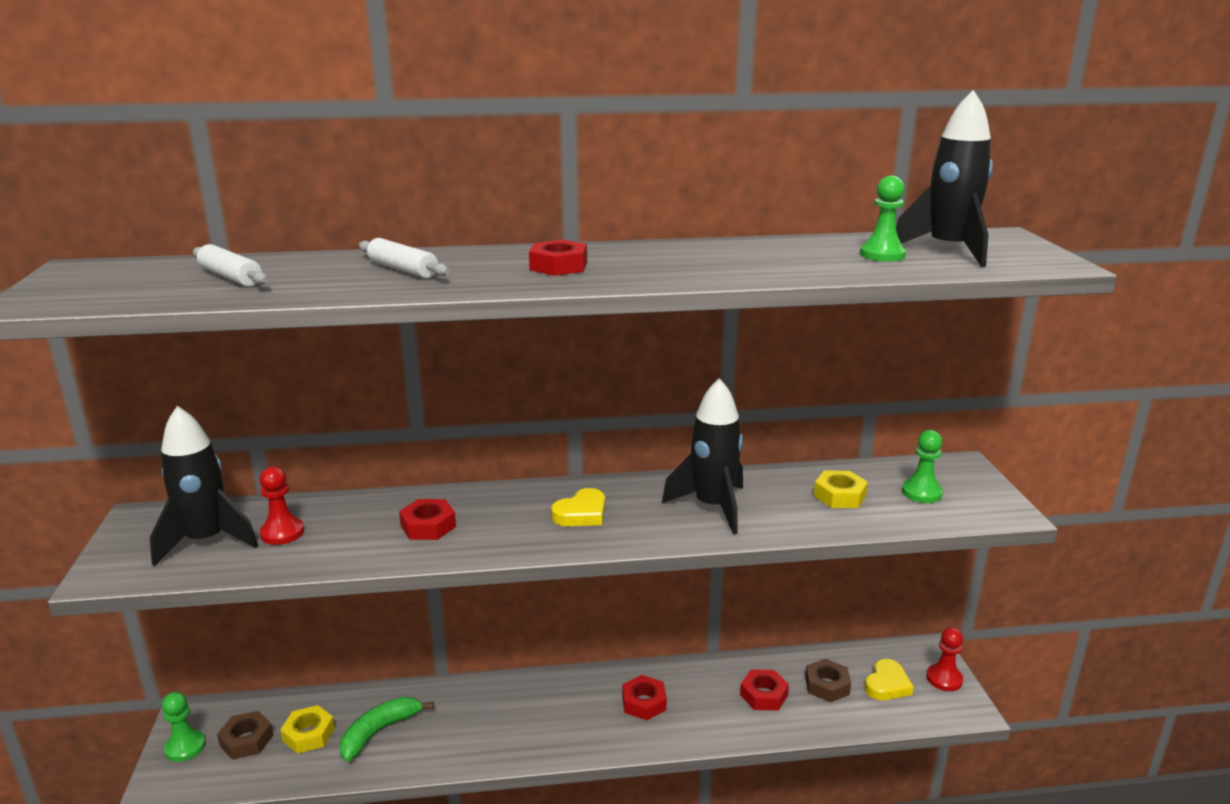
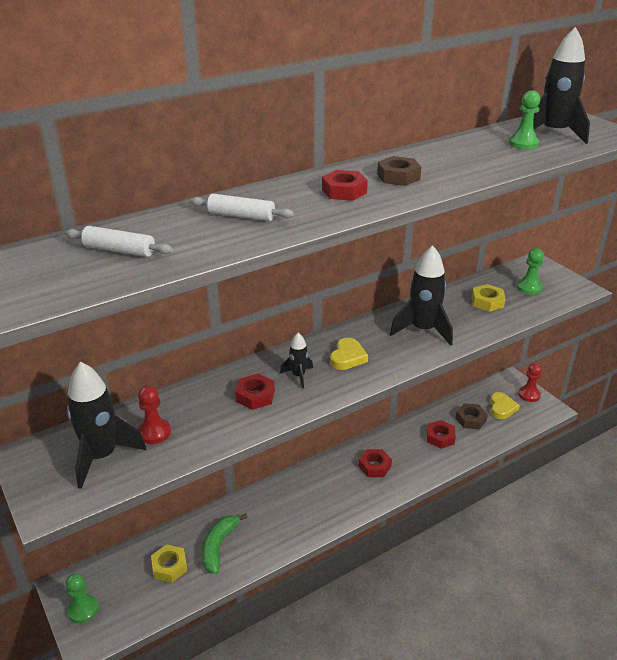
camera: 25 degrees left, 10 degrees up
(246, 740) = (126, 587): brown nut -> brown nut (398, 177)
(500, 518) = (298, 376): none -> black rocket

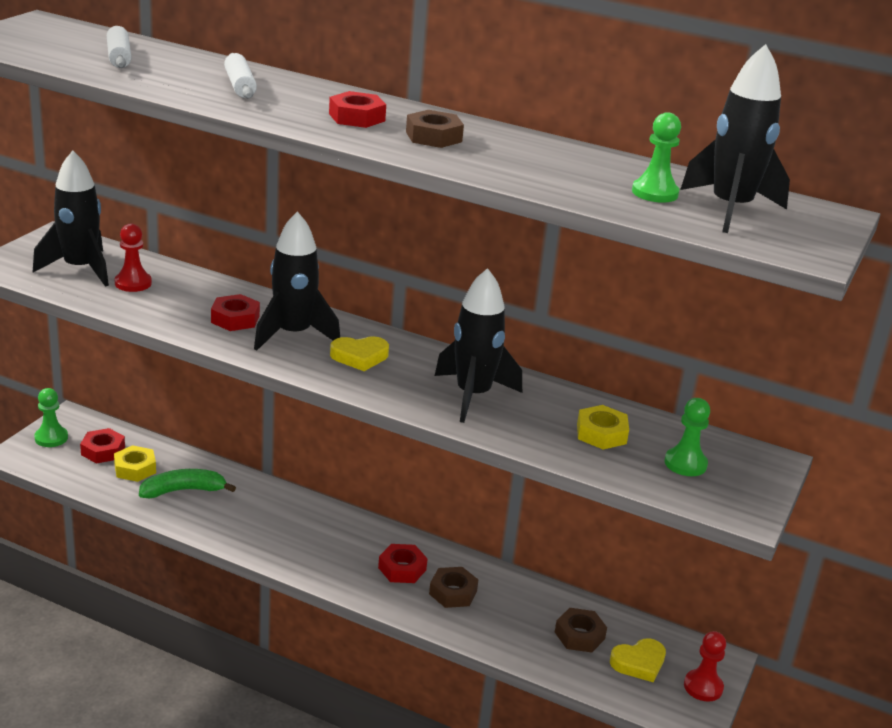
camera: 55 degrees right, 5 degrees down
(298, 376) = (293, 335): black rocket -> black rocket, size x1.95
(409, 453) = (453, 592): none -> brown nut
(440, 437) = (512, 614): red nut -> red nut (103, 451)

